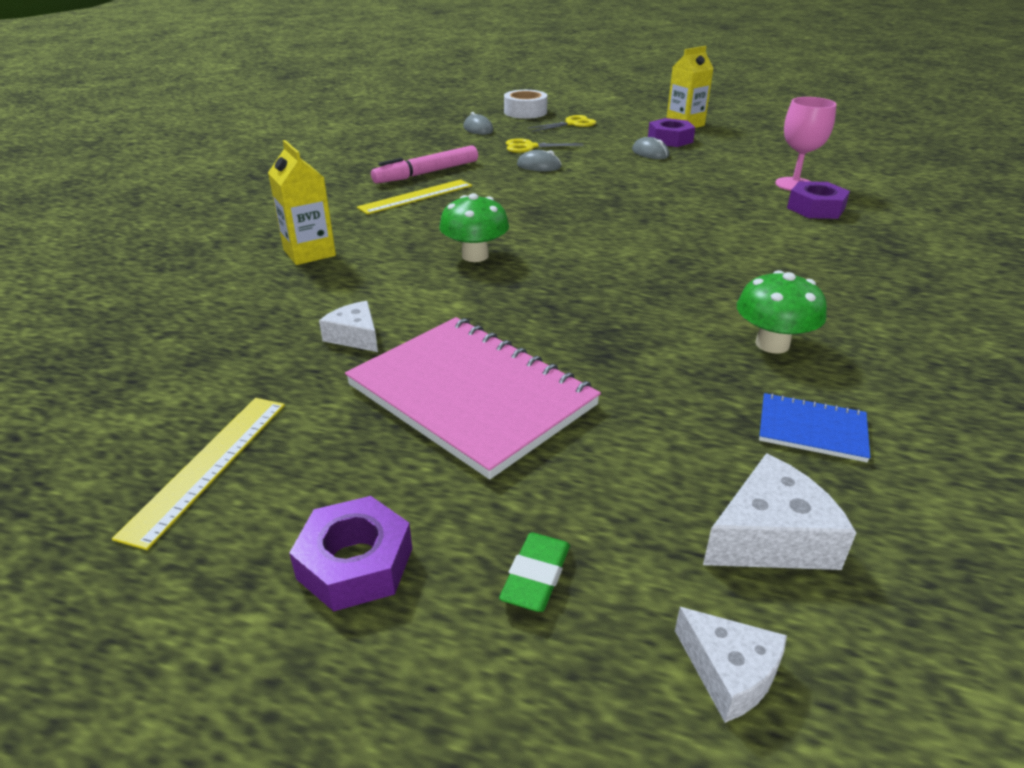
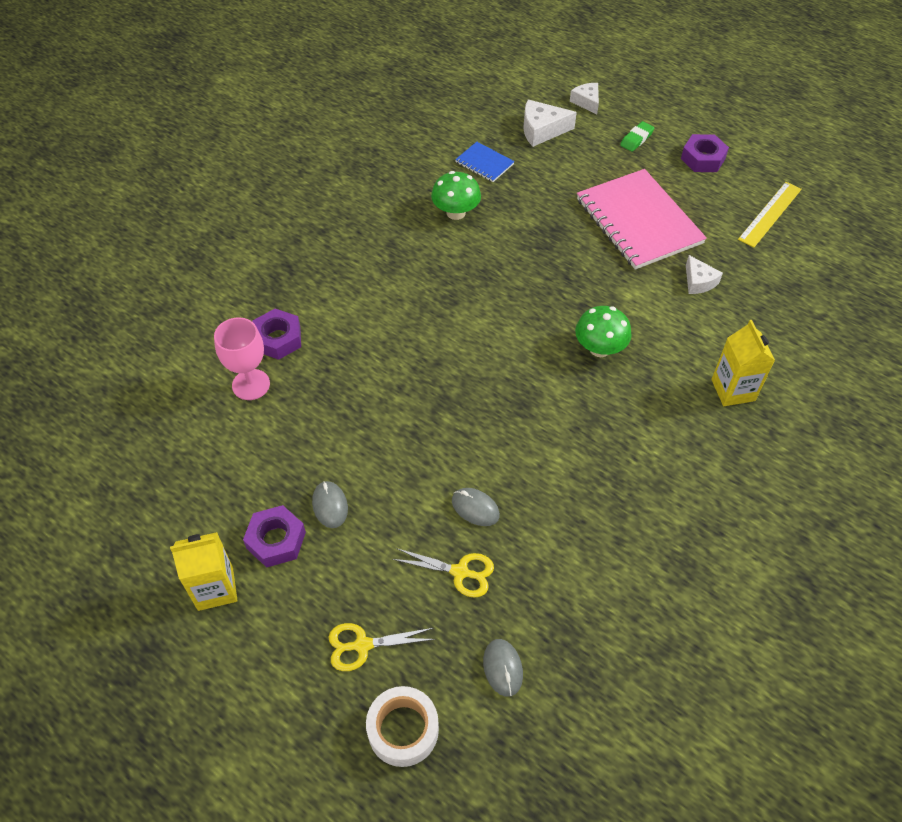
camera: 160 degrees left, 20 degrees up
(416, 196) = (629, 470): yellow ruler -> none
(427, 173) = (606, 527): pink marker -> none

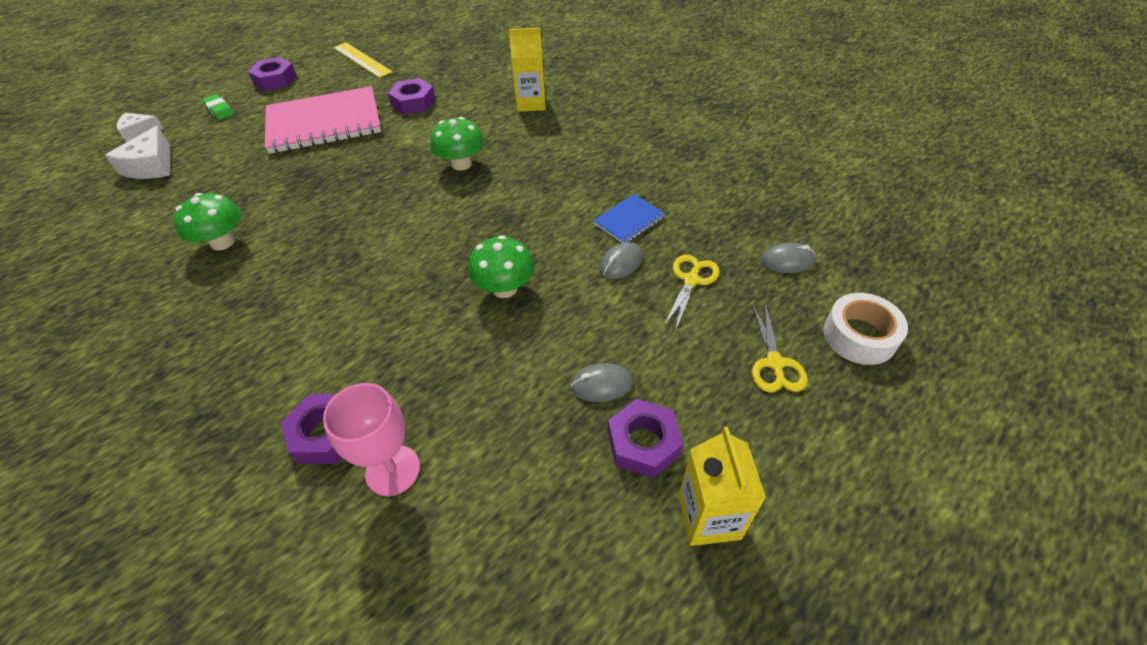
camera: 80 degrees left, 5 degrees down
(429, 418) = (504, 288): none -> green mushroom
(484, 163) = (164, 212): blue notebook -> blue notebook (629, 220)
(698, 282) = (413, 102): white cheese -> purple nut

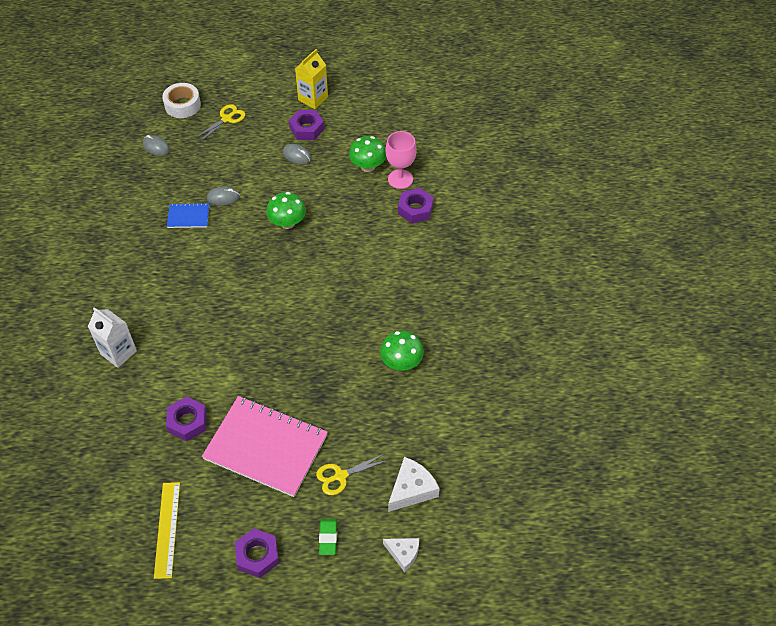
camera: 140 degrees left, 5 degrees up
(461, 164) = (222, 326): green mushroom -> green mushroom (368, 166)
(531, 103) = (118, 352): yellow carton -> white carton
(691, 280) = (207, 168): yellow scissors -> yellow scissors (340, 476)

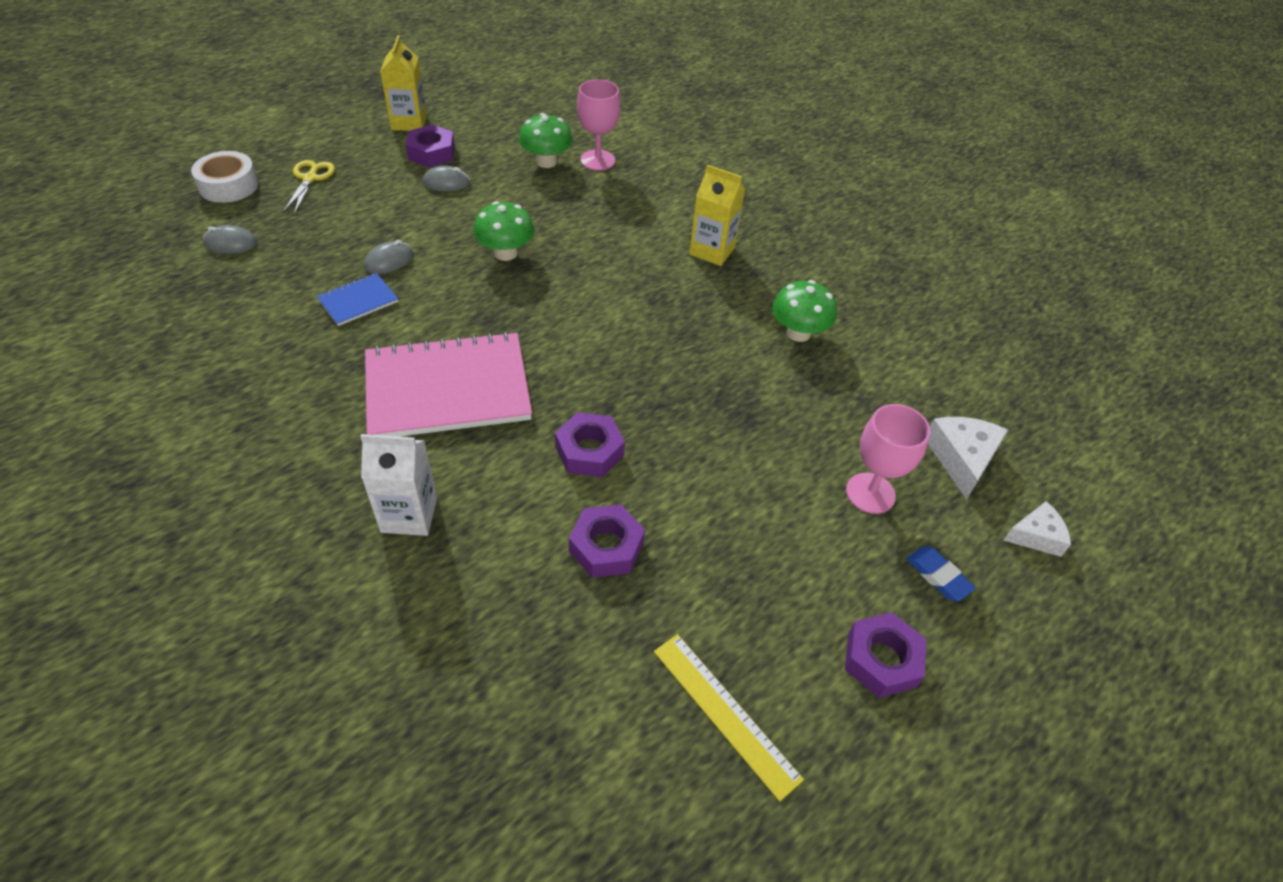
camera: 40 degrees left, 5 degrees down
(266, 447) = (745, 515): pink notebook -> pink notebook (448, 388)
(328, 538) = (938, 576): green eraser -> blue eraser
(340, 476) = (870, 493): yellow scissors -> pink goblet
(406, 281) = (712, 251): none -> yellow carton
(415, 209) = (645, 181): purple nut -> purple nut (589, 451)

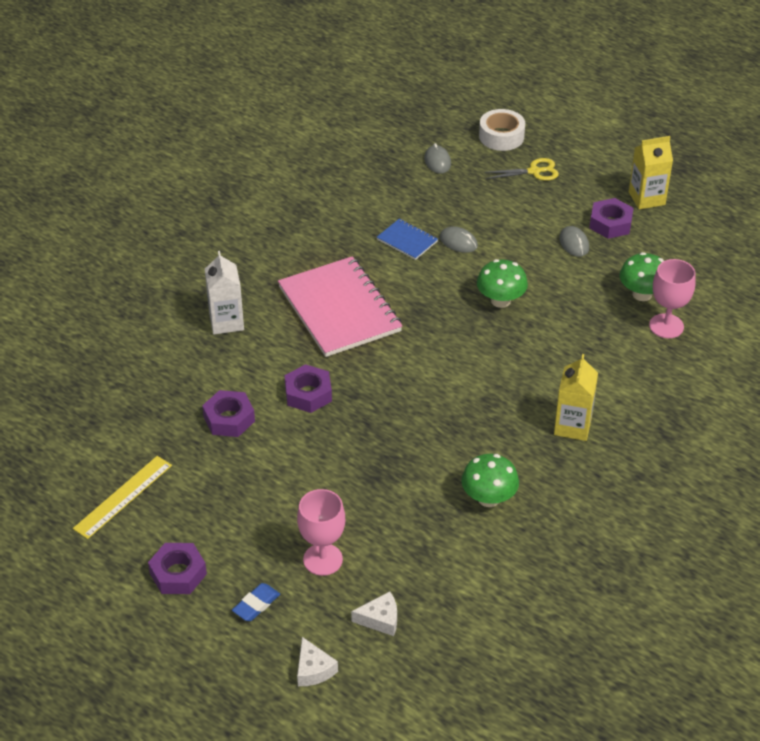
camera: 80 degrees right, 5 degrees down
(961, 459) = (380, 619): white cheese -> white cheese, size x0.66

